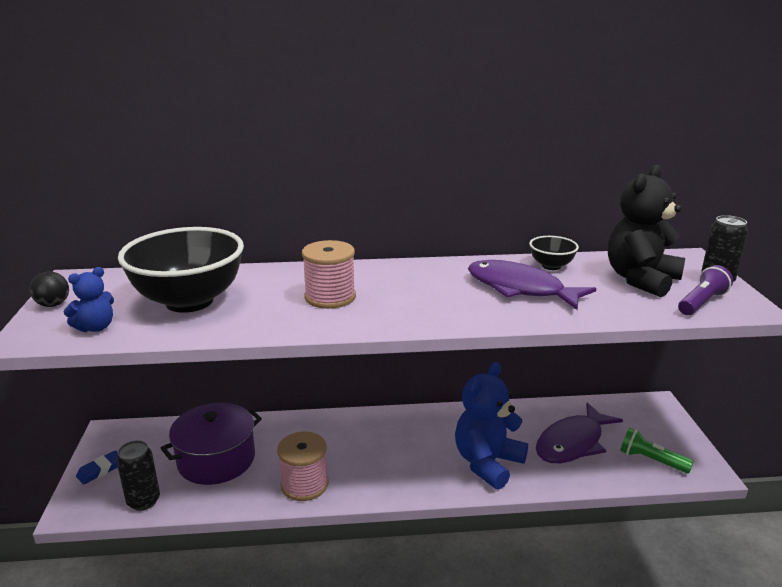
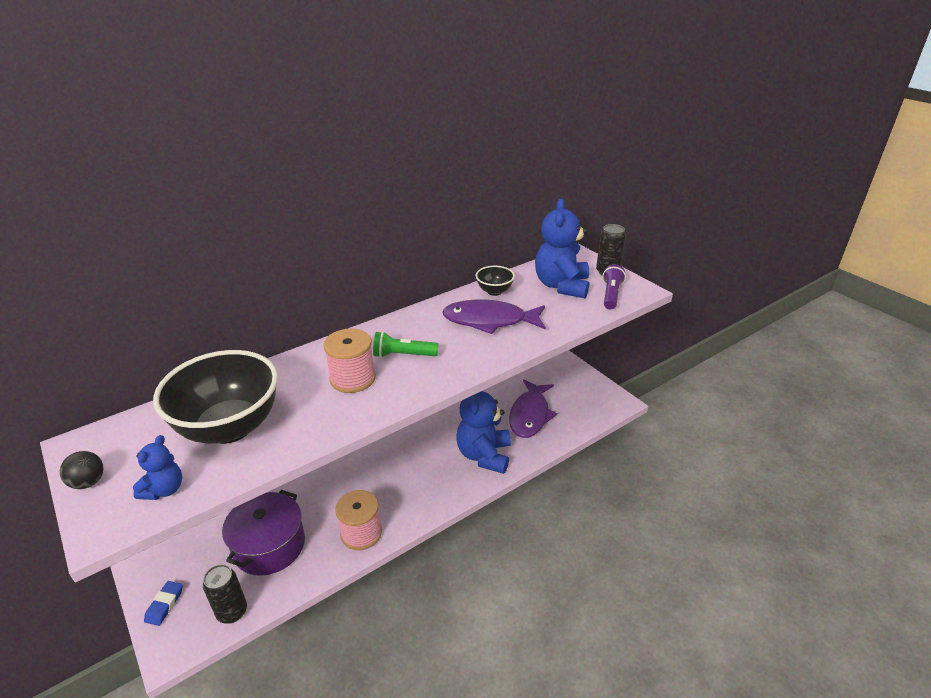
camera: 30 degrees left, 10 degrees up
(640, 280) = (562, 286): black teddy bear -> blue teddy bear
(651, 460) = (585, 408): green flashlight -> green flashlight (403, 355)

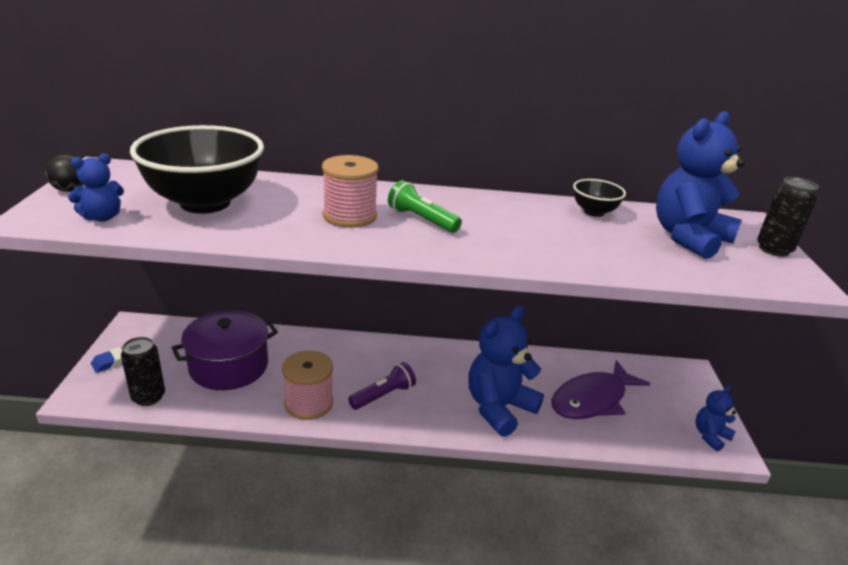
camera: 35 degrees right, 5 degrees down
(489, 321) = (553, 231): purple fish -> none
(605, 400) = (710, 436): none -> blue teddy bear
(611, 295) = (750, 270): purple flashlight -> purple flashlight (383, 395)

